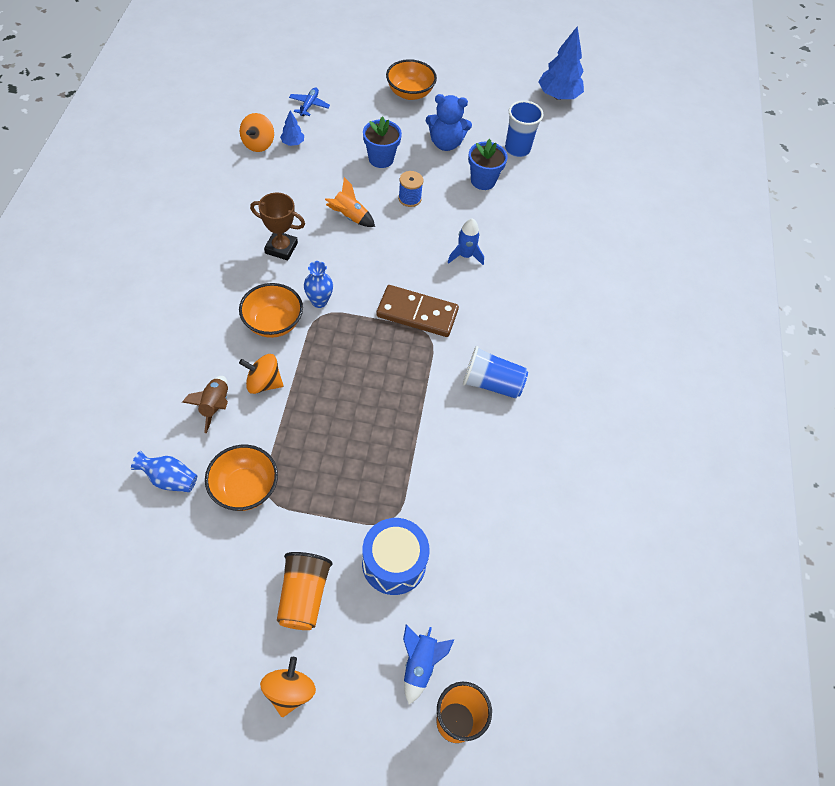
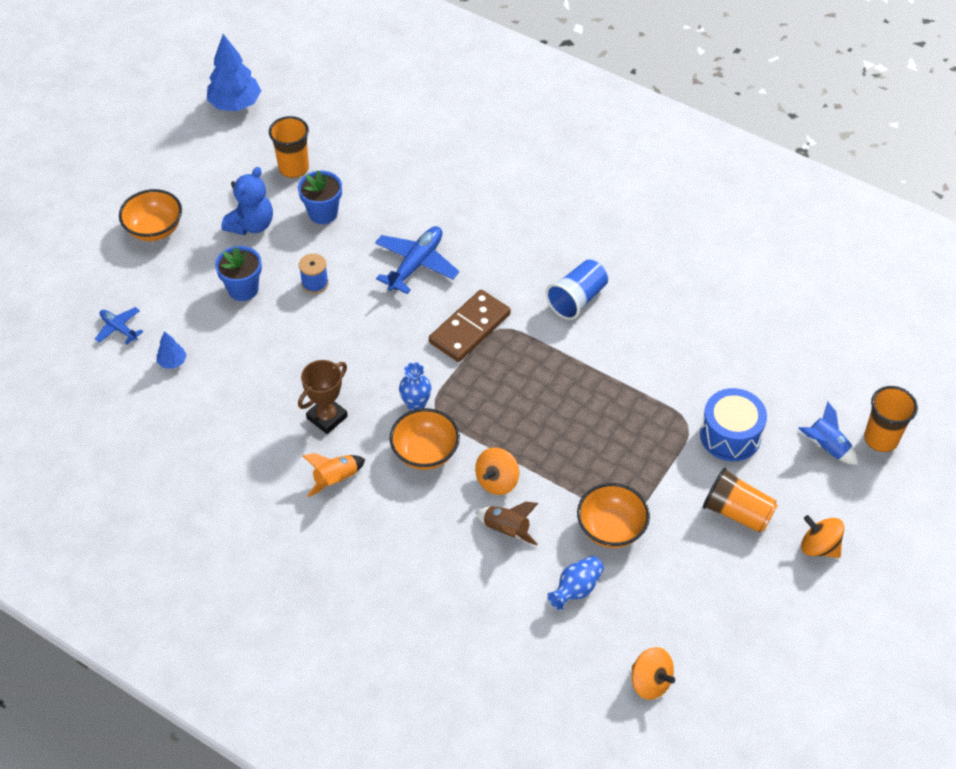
camera: 60 degrees left, 5 degrees down
(258, 144) = (155, 395): orange spinning top -> orange spinning top (650, 682)
(349, 216) = (313, 343): orange rocket -> orange rocket (336, 479)
(465, 256) = (416, 264): blue rocket -> blue plane
(517, 149) = (294, 168): blue cup -> orange cup

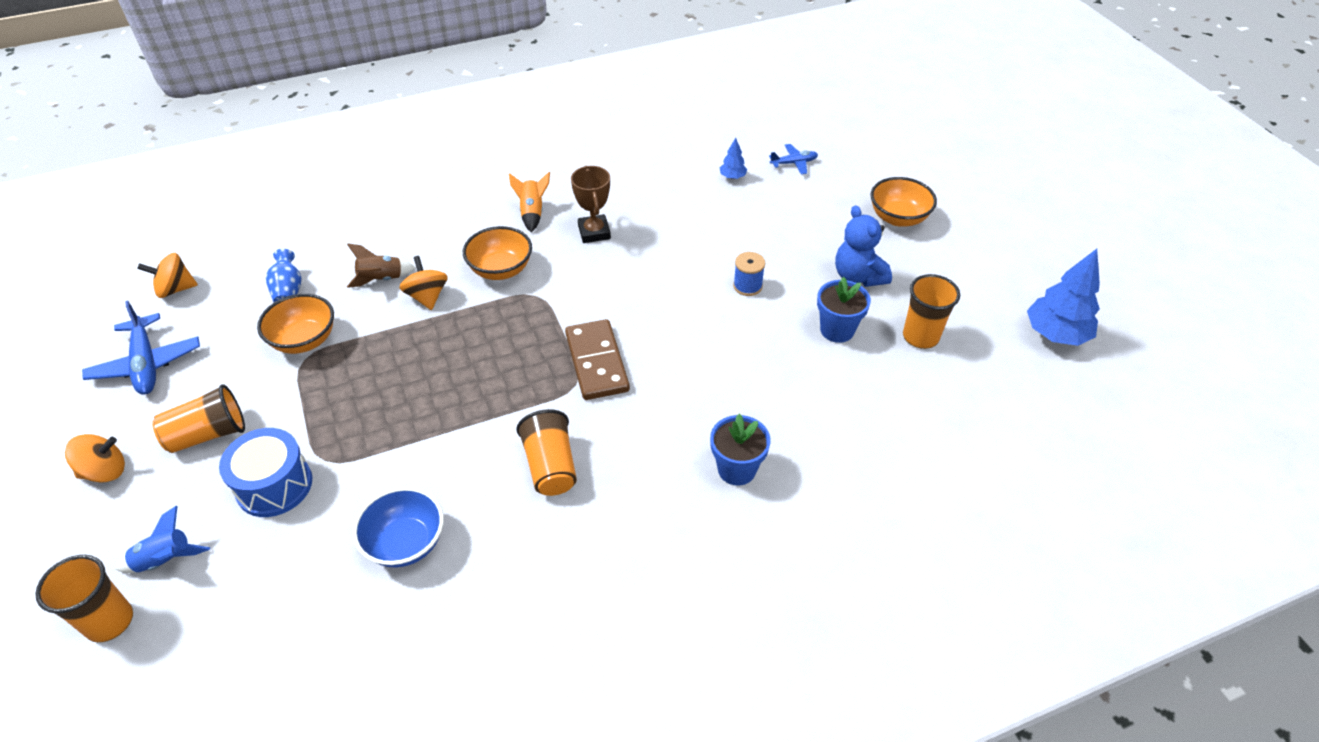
camera: 125 degrees right, 5 degrees down
(243, 289) = (779, 241): blue flower pot -> blue flower pot (736, 469)
(416, 264) = (711, 364): blue plane -> blue plane (146, 364)
(416, 405) = (551, 286): blue vase -> none
(577, 299) = (551, 466): blue cup -> orange cup
(696, 334) = (406, 543): none -> blue bowl

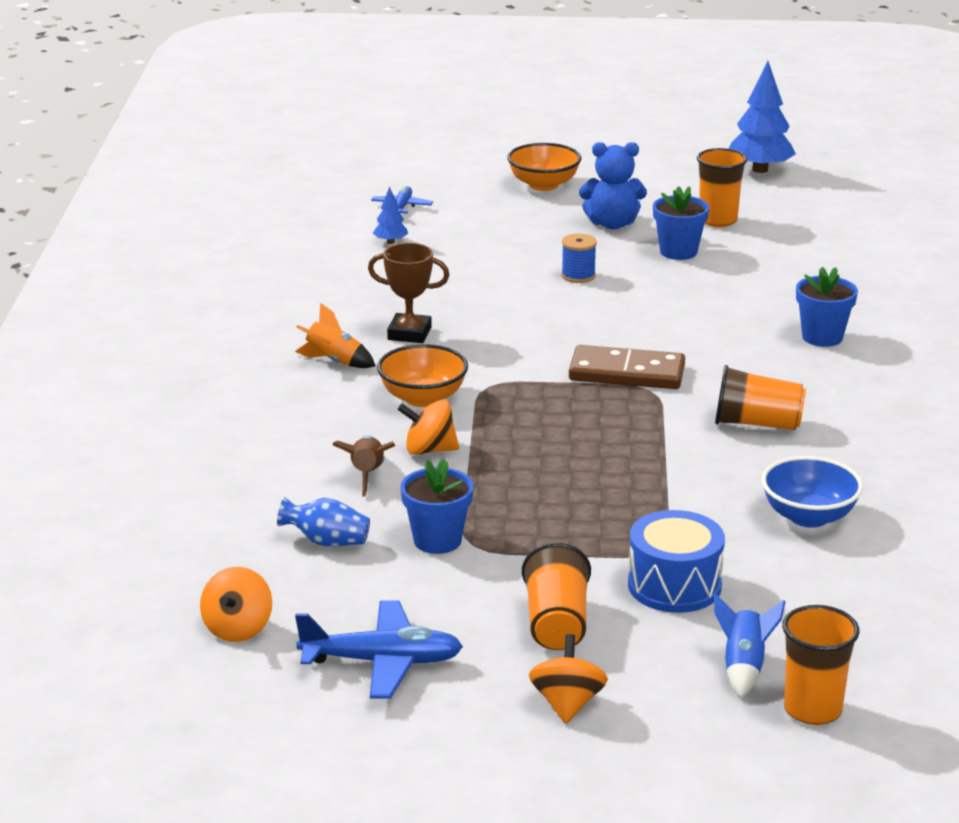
camera: 65 degrees left, 20 degrees down
(304, 340) = (437, 540): orange bowl -> blue flower pot

